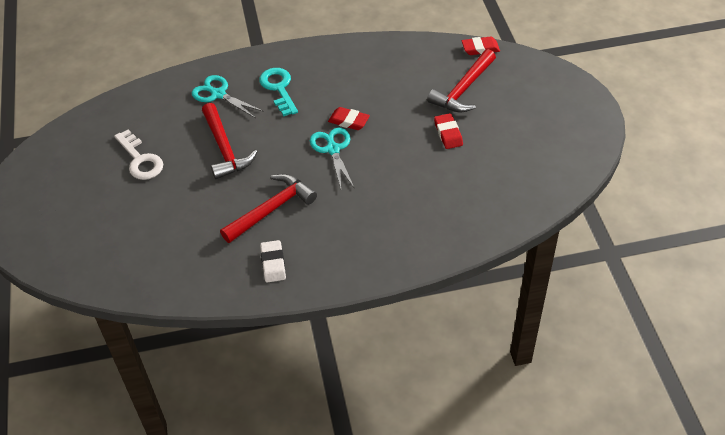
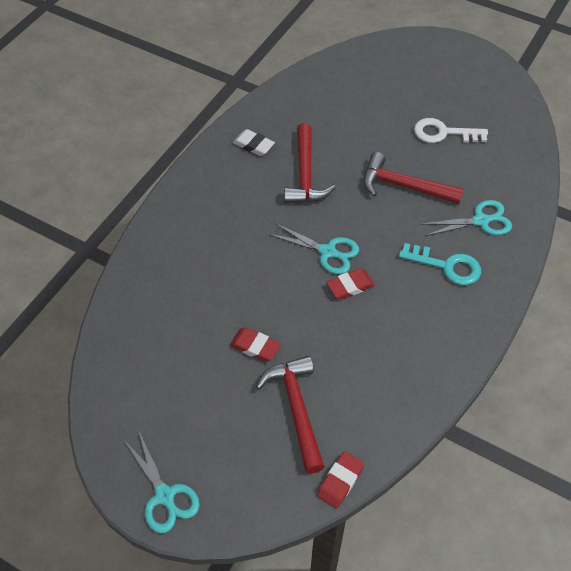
camera: 130 degrees right, 5 degrees up
(581, 105) = (164, 495): none -> turquoise scissors

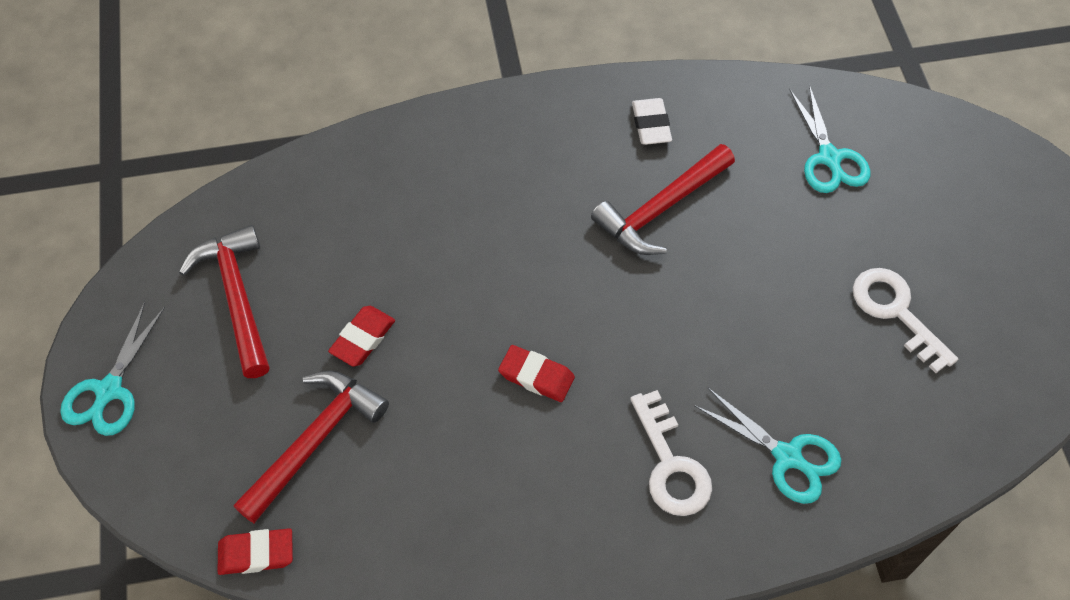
camera: 50 degrees right, 5 degrees up
(255, 346) = (363, 338): red eraser -> red eraser turned 45 degrees clockwise
(327, 252) = (565, 316): turquoise scissors -> turquoise scissors (829, 158)
(404, 186) = (753, 328): red hammer -> red hammer (237, 297)
(446, 266) = (670, 464): turquoise key -> white key

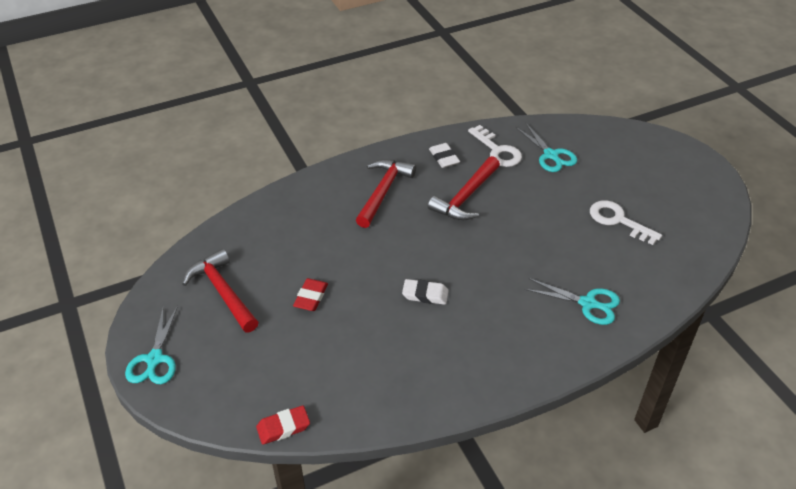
camera: 15 degrees left, 15 degrees down
(315, 441) = (300, 357): red hammer -> red hammer (383, 192)
(536, 376) = (425, 294): red eraser -> white eraser
(670, 464) = (522, 322): white key -> white key (497, 150)

